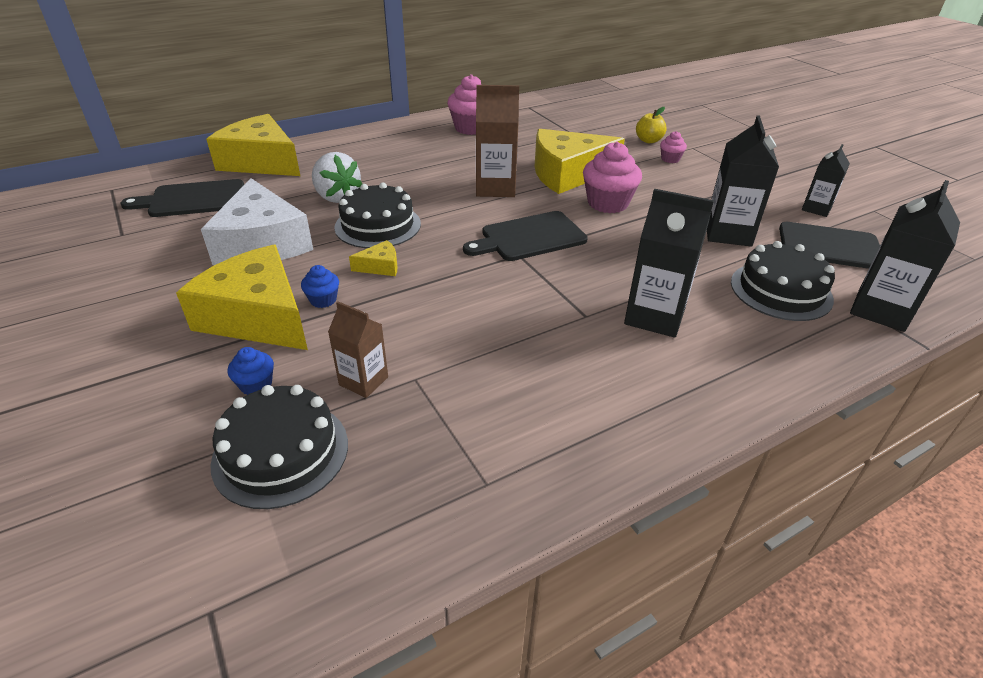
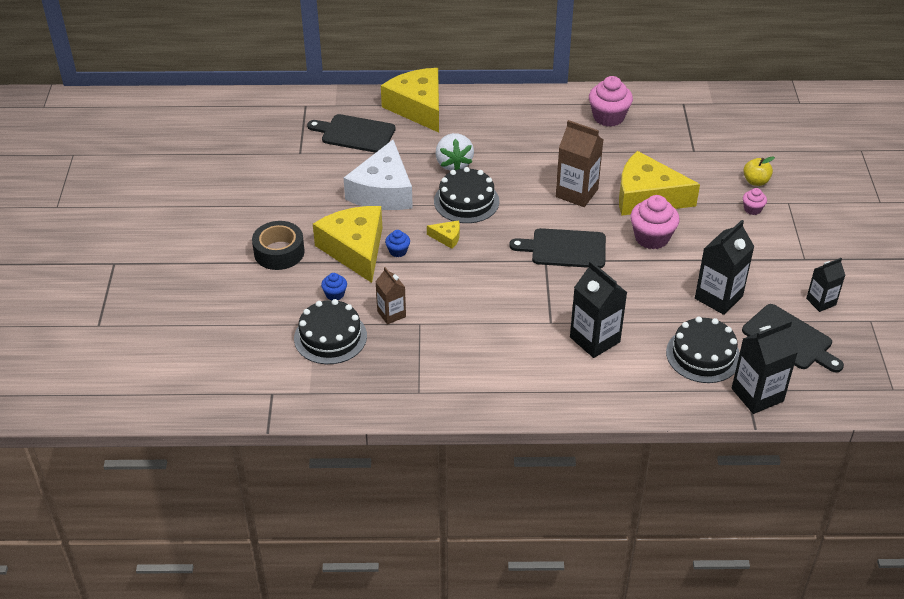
camera: 30 degrees right, 5 degrees up
(132, 357) = (279, 252): none -> black tape

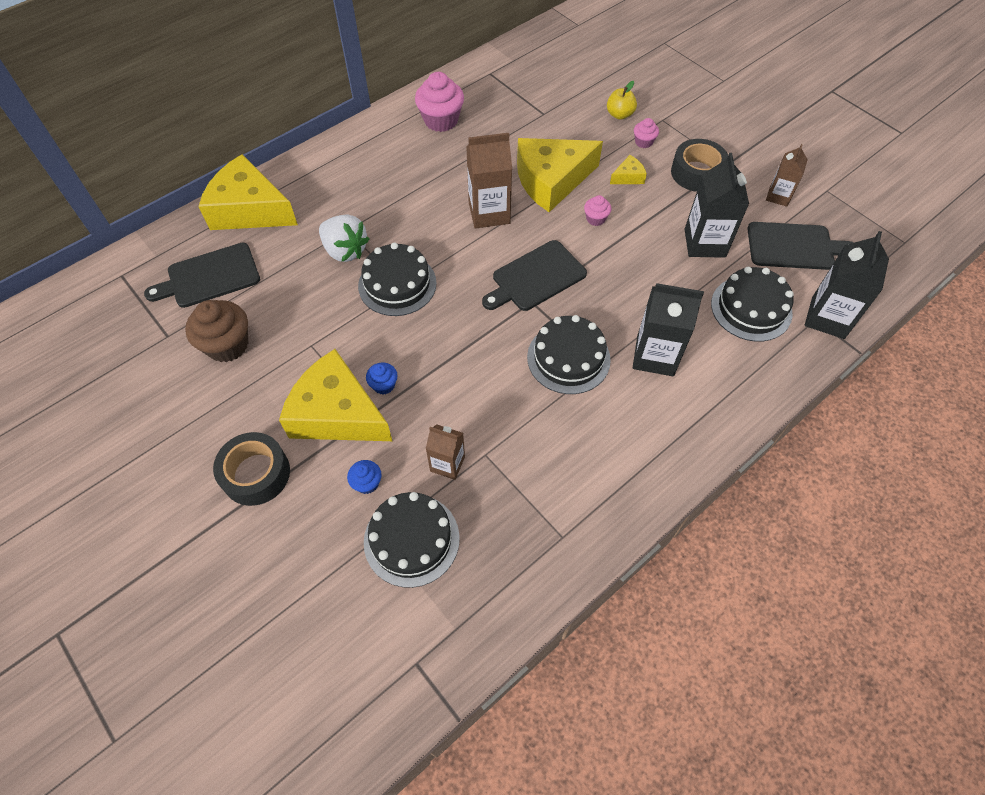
camera: 40 degrees left, 15 degrees up
(329, 177) = (227, 345): none -> brown cupcake
(383, 191) = (302, 325): white cheese -> none
(447, 237) = (417, 337): yellow cheese -> yellow cheese (628, 177)
(532, 306) = (568, 358): none -> black cake
(651, 238) = (595, 219): pink cupcake -> pink cupcake, size x0.51
(771, 251) = (696, 173): none -> black tape
(821, 302) = (778, 196): black carton -> brown carton

